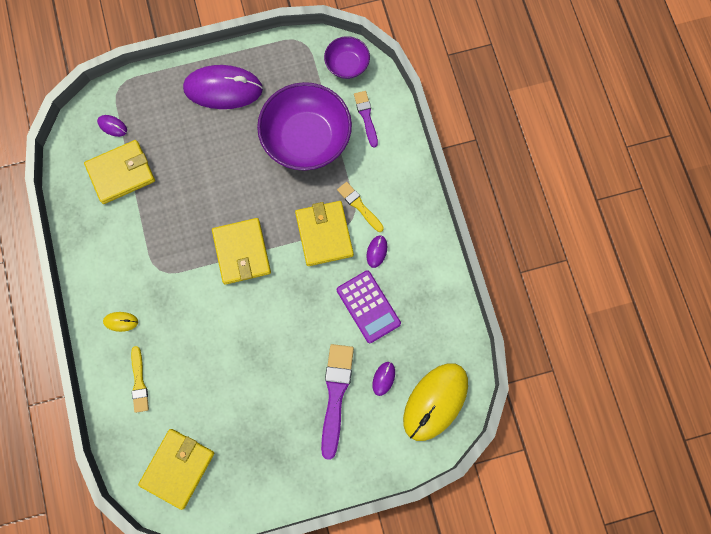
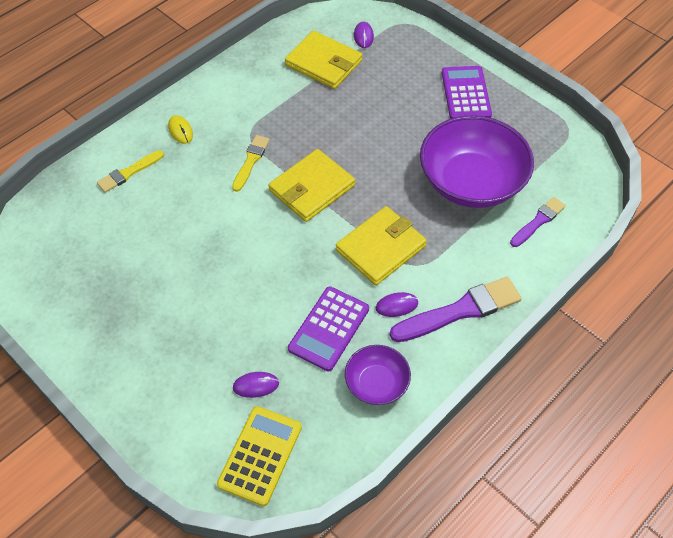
camera: 60 degrees right, 20 degrees down
(178, 468) = (57, 245): yellow wallet -> none
(223, 89) = (465, 94): purple mouse -> purple calculator
(335, 395) = (210, 346): purple brush -> purple brush (460, 310)
(347, 64) = (579, 177): purple bowl -> purple bowl (376, 384)
(359, 206) = (435, 264): yellow brush -> yellow brush (251, 161)
(435, 401) = (260, 455): yellow mouse -> yellow calculator

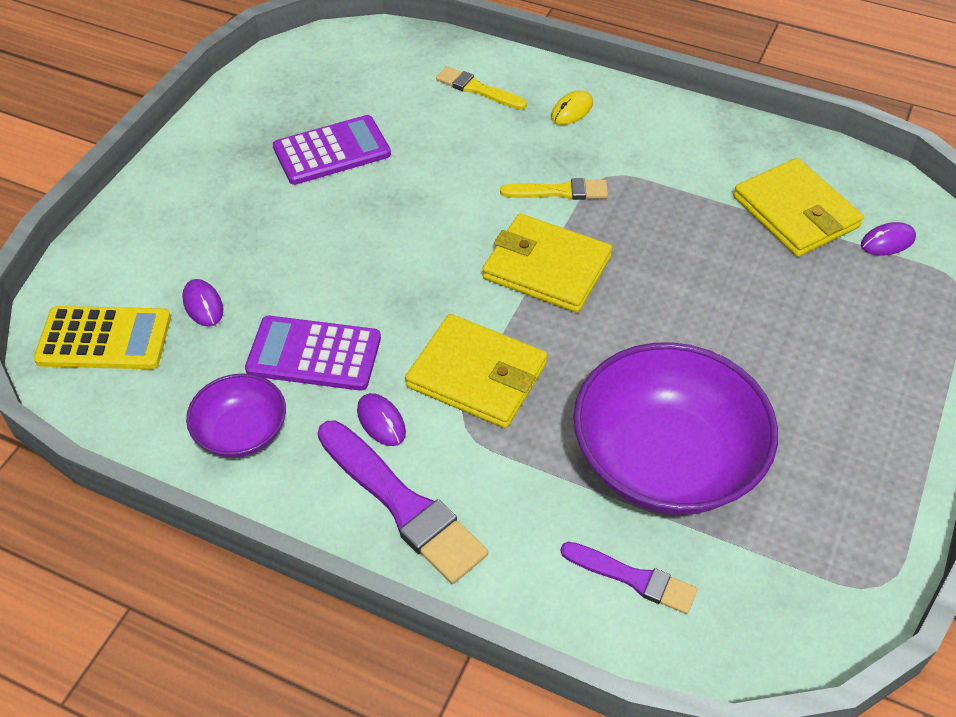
camera: 70 degrees right, 5 degrees down
(323, 63) = (795, 212): yellow wallet -> yellow wallet turned 45 degrees counterclockwise
(465, 94) = (857, 406): purple calculator -> purple calculator (332, 151)

